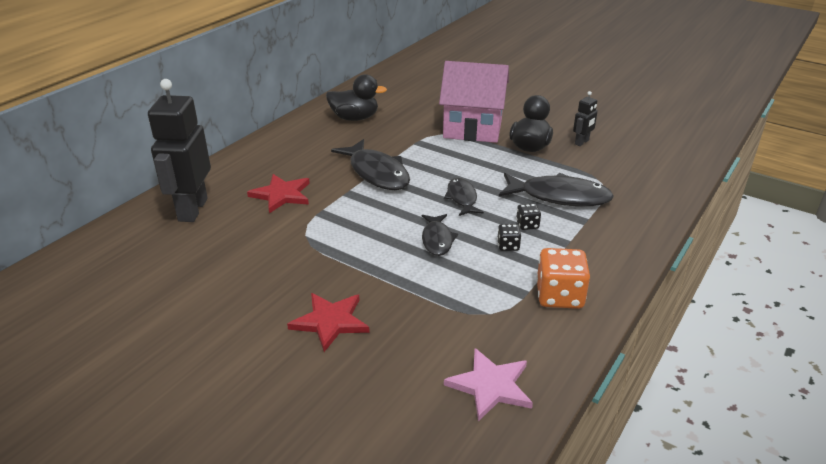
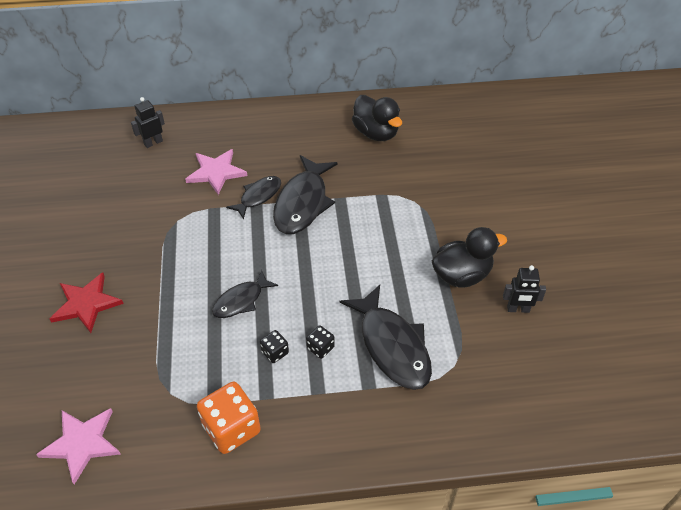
camera: 50 degrees right, 15 degrees up
(192, 210) = (153, 143): black robot -> black robot, size x0.46
(282, 195) = (216, 172): red star -> pink star
(462, 198) = (319, 279): black fish -> black fish (258, 196)
(473, 128) = (449, 216): pink house -> none

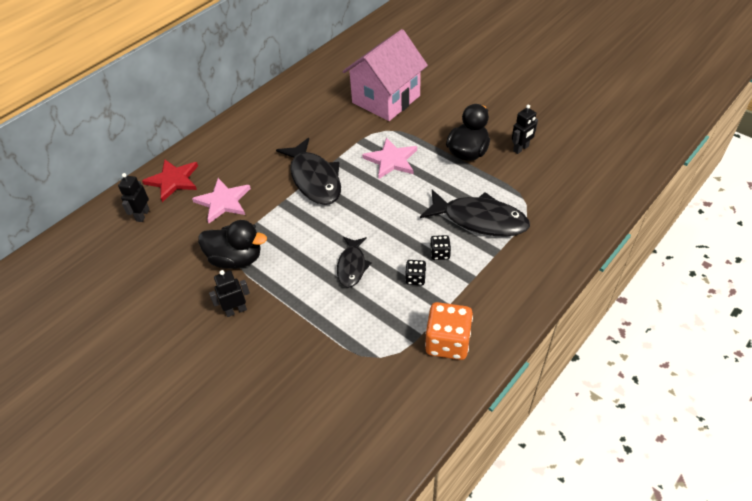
camera: 40 degrees left, 0 degrees up
(82, 443) = (361, 438): pink star -> pink star (391, 160)
(86, 304) = (239, 355): red star -> red star (173, 180)
(123, 267) = (236, 310): none -> black robot
(258, 196) = (277, 196): black fish -> none
(376, 133) = (308, 105): black duck -> black duck (236, 259)
(450, 172) = (386, 99): none -> pink house

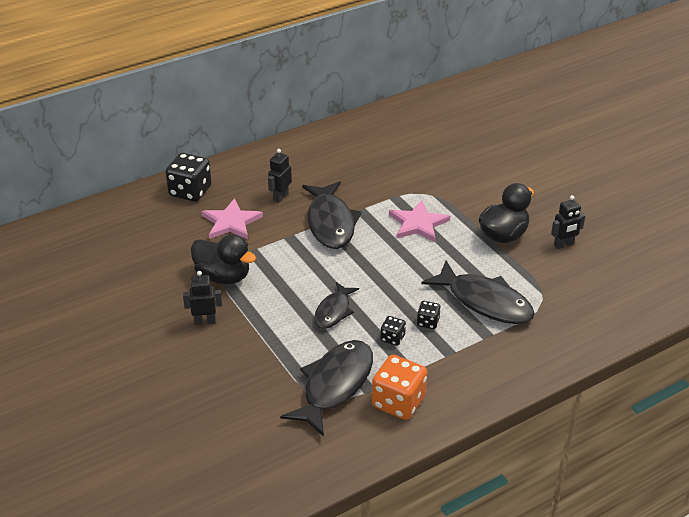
camera: 15 degrees right, 10 degrees down
(142, 215) = (149, 216): black robot -> black robot (280, 197)
(173, 180) = (190, 191): red star -> black dice
(383, 342) = (335, 385): none -> black fish
(386, 99) = (440, 163): pink house -> none

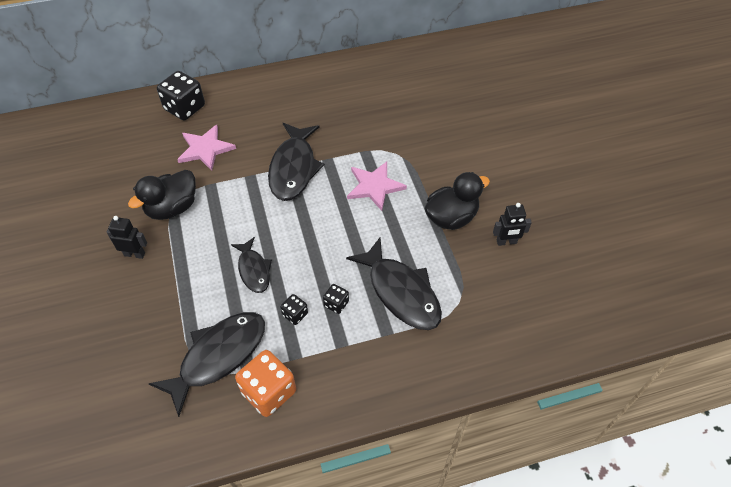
camera: 15 degrees right, 15 degrees up
(223, 277) = (172, 208): black duck -> black duck turned 90 degrees clockwise
(280, 197) = (261, 130): black robot -> none
(333, 311) = (254, 270): black fish -> black fish turned 60 degrees counterclockwise

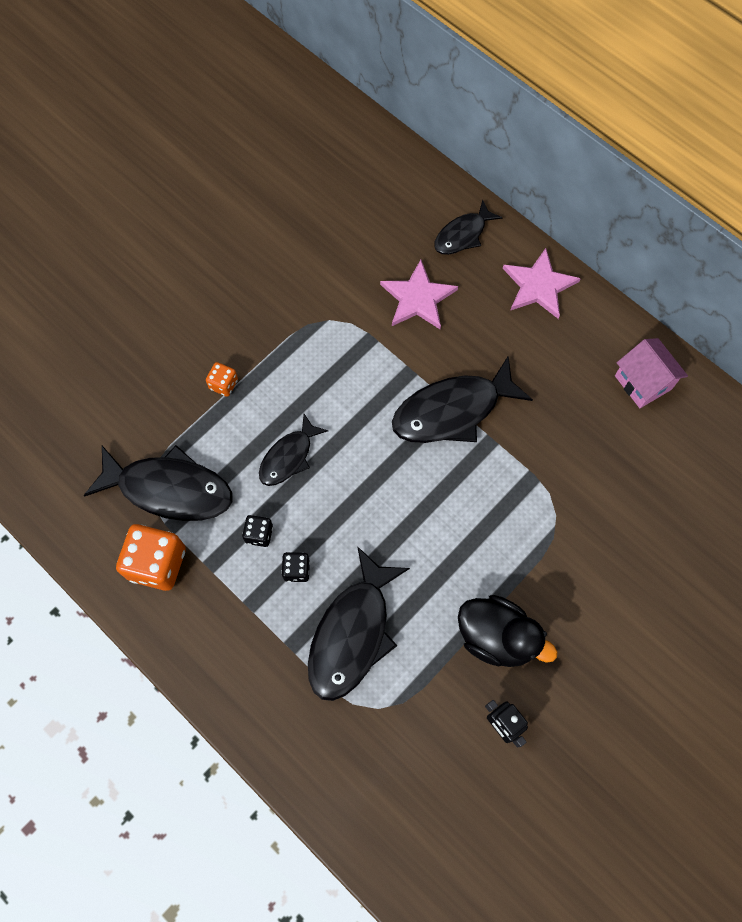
camera: 60 degrees right, 15 degrees up
(134, 254) = (238, 326): black robot -> none
(169, 283) = (223, 384): none -> orange dice
(172, 208) = (317, 321): black duck -> none
(185, 108) = (462, 235): black dice -> black fish
(347, 78) = (643, 382): none -> pink house
(374, 186) = (486, 519): pink star -> pink star (539, 286)

